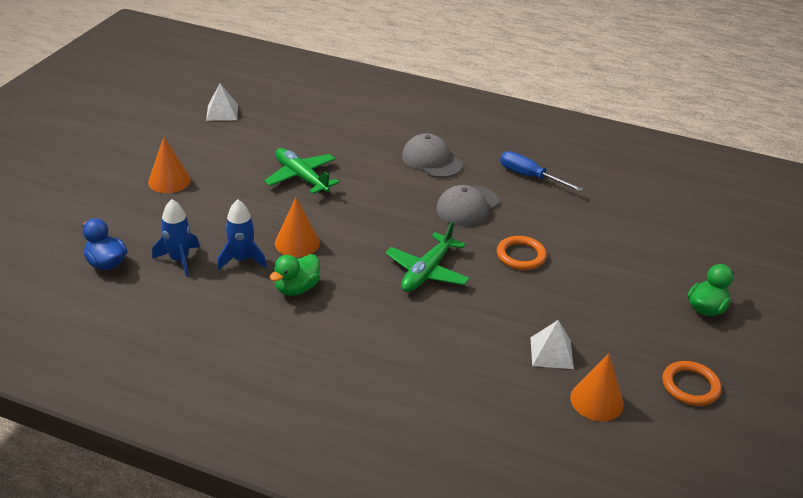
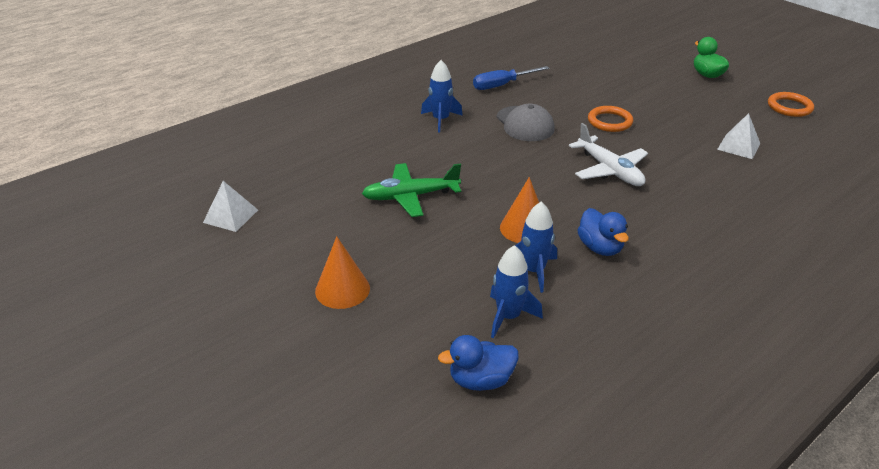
camera: 60 degrees left, 0 degrees up
(296, 288) = (600, 248): green duck -> blue duck
(427, 272) = (610, 170): green plane -> white plane
(431, 160) = (440, 120): grey cap -> blue rocket
(596, 401) = (798, 145): orange cone -> none

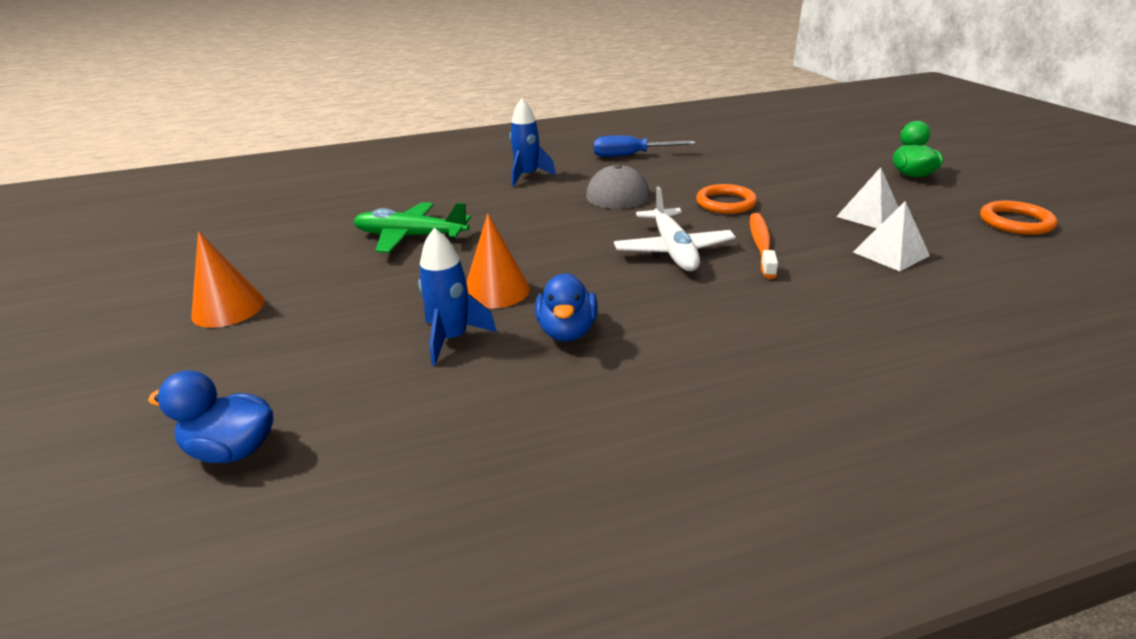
camera: 25 degrees right, 5 degrees down
(230, 216) = (226, 223): white pyramid -> white pyramid (868, 215)
(508, 316) = (359, 382): blue rocket -> none
(660, 154) = (761, 245): none -> orange toothbrush

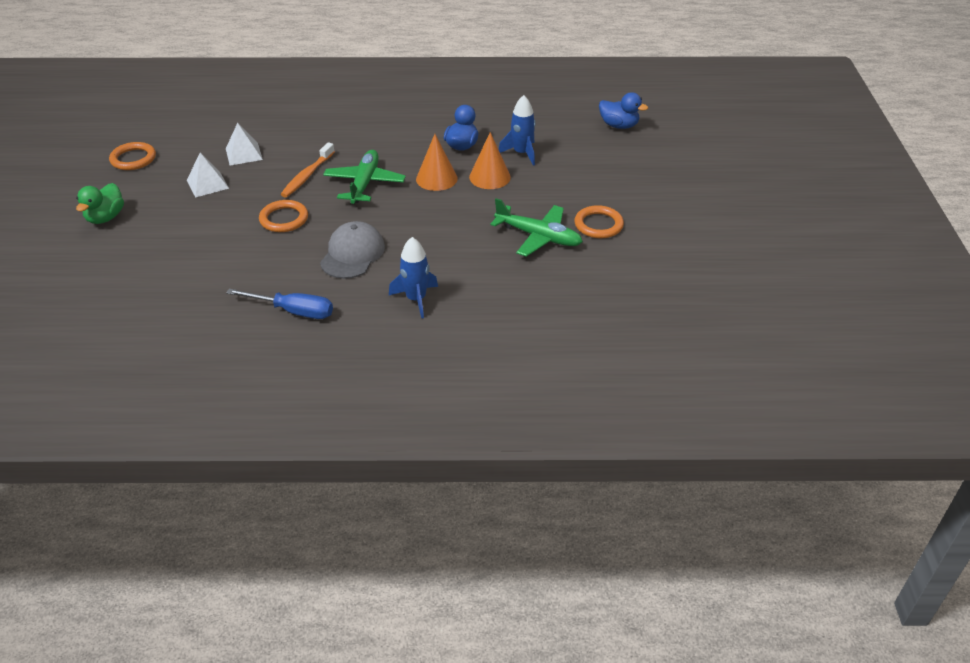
camera: 165 degrees left, 10 degrees up
(228, 308) = (654, 197): orange cone -> orange cone (436, 178)
(329, 261) = (598, 225): none -> orange ring
(673, 250) = (364, 183): white plane -> green plane

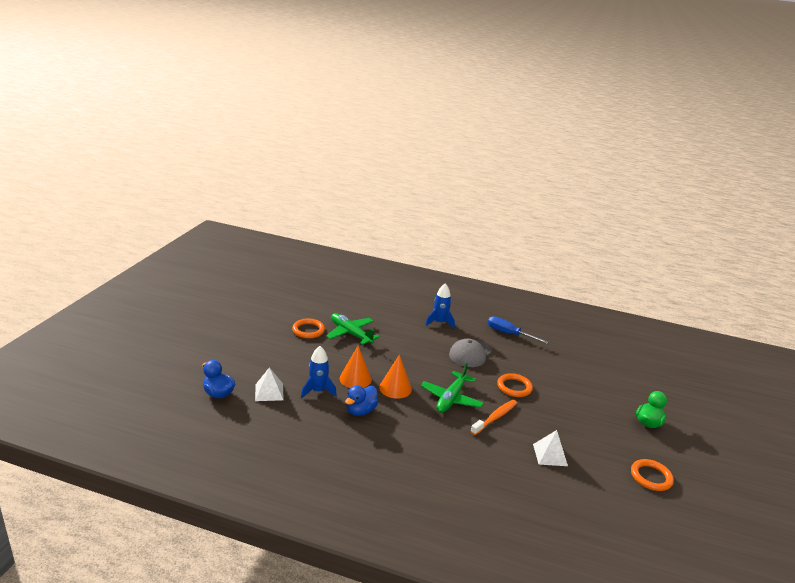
camera: 165 degrees left, 15 degrees down
(207, 184) = (576, 432): white pyramid -> white pyramid (269, 392)

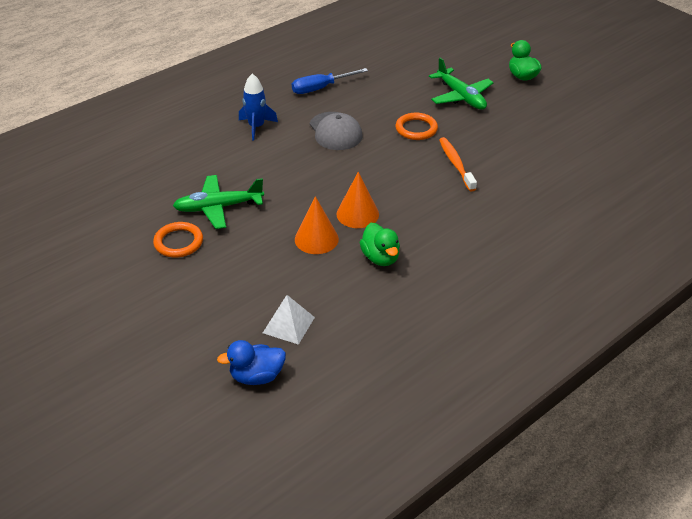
camera: 55 degrees left, 15 degrees up
(318, 391) = (317, 280): blue rocket -> none
(360, 411) = (380, 258): blue duck -> green duck
(451, 399) = (405, 180): green plane -> green plane (461, 96)
(550, 455) = (531, 155): white pyramid -> none
(651, 477) = (591, 113): orange ring -> none

